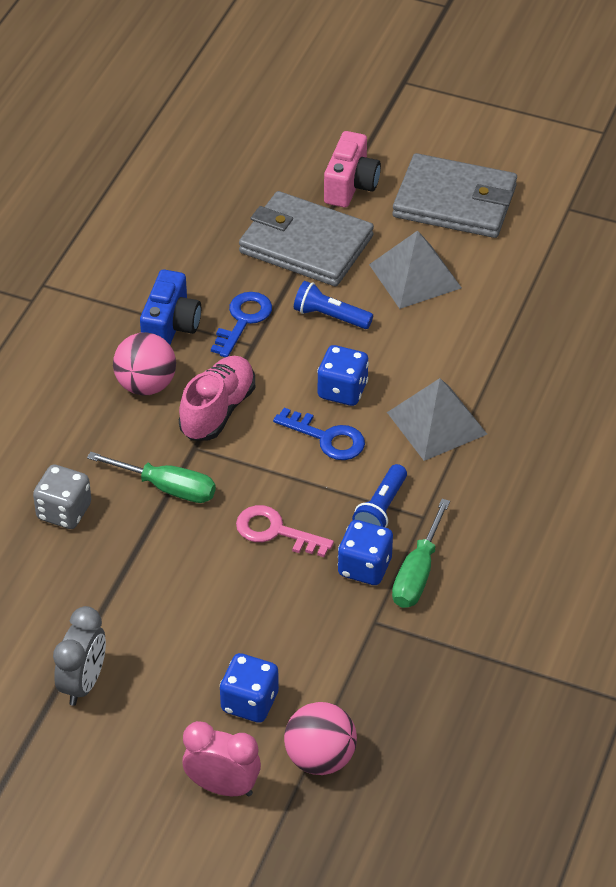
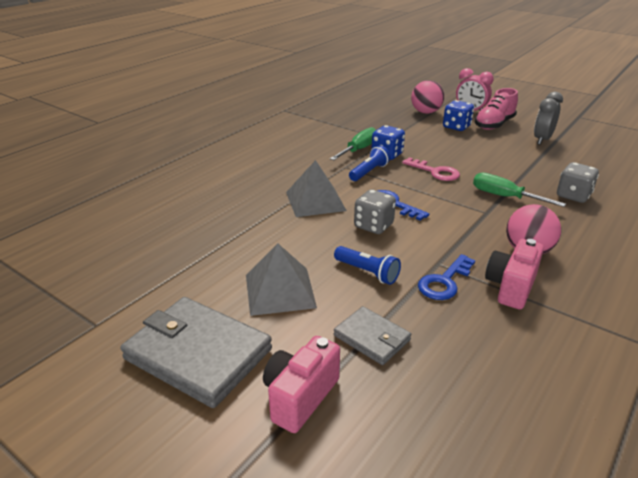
camera: 165 degrees left, 15 degrees down
(171, 327) = (511, 287): blue camera -> pink camera
(218, 410) = (469, 228): pink shoe -> pink shoe (494, 124)
(306, 244) = (372, 338): grey wallet -> grey wallet, size x0.54
(342, 390) = (373, 226): blue dice -> grey dice

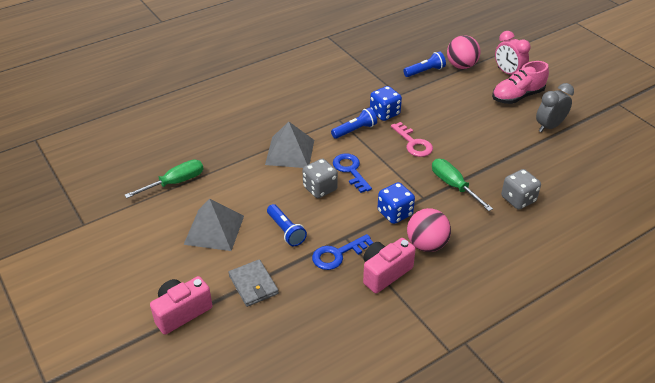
camera: 20 degrees right, 10 degrees up
(198, 354) = (136, 264): grey wallet -> none
(358, 150) = (363, 102): green screwdriver -> green screwdriver (175, 183)
(397, 120) = (425, 71): none -> blue flashlight
(456, 127) = (477, 92): blue dice -> blue dice (395, 213)

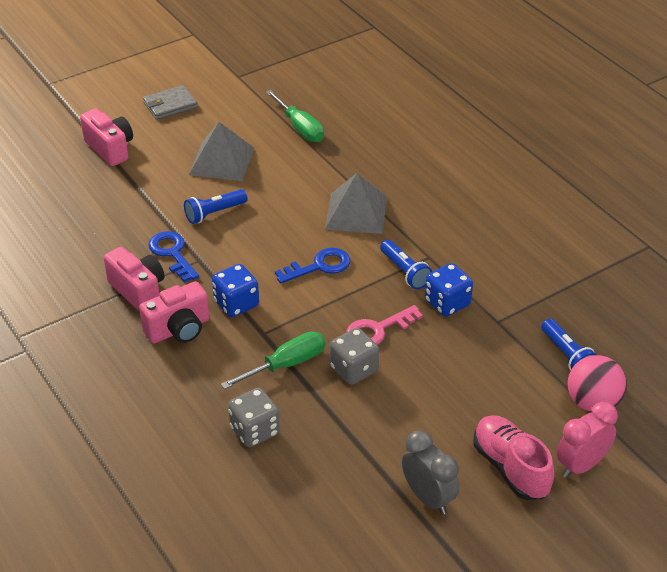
camera: 90 degrees right, 0 degrees up
(253, 285) = (137, 193): grey wallet -> grey wallet (170, 105)
(320, 188) = (285, 239): grey dice -> grey dice (354, 369)
(426, 244) = (179, 329): pink ball -> pink camera

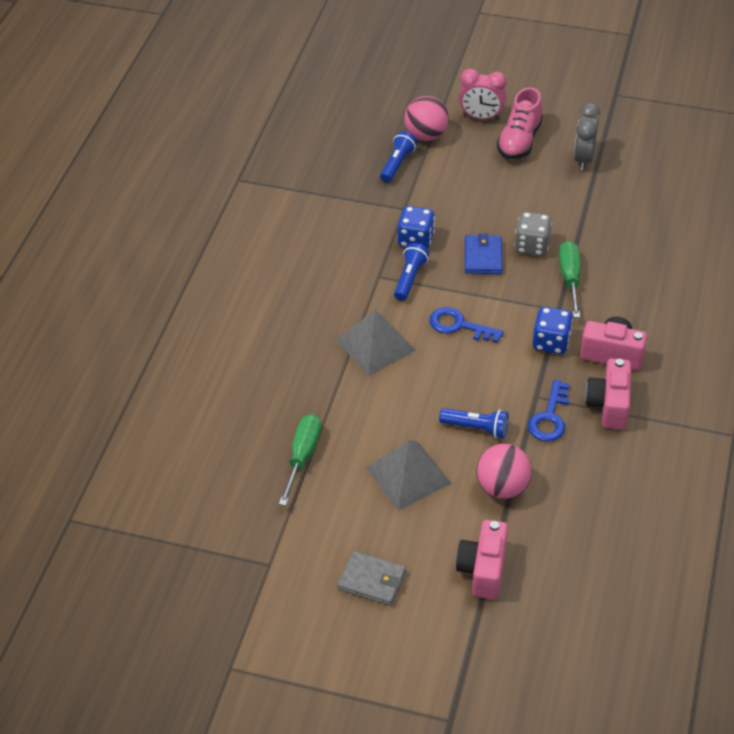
camera: 130 degrees left, 5 degrees up
(152, 194) = (502, 487): none -> pink ball
(254, 431) = (638, 256): grey dice -> none
(286, 365) = (570, 279): green screwdriver -> green screwdriver turned 75 degrees clockwise
(378, 330) = (483, 257): pink key -> blue wallet

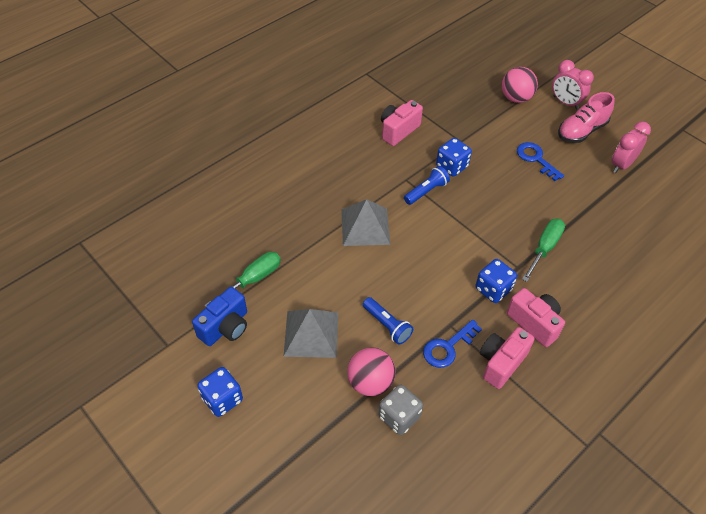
camera: 30 degrees right, 5 degrees up
(315, 515) = (225, 327): none -> blue camera
(372, 580) = (222, 399): grey wallet -> blue dice
(397, 164) = (480, 109): blue flashlight -> none
(459, 326) = (434, 242): blue key -> blue key (536, 159)
(483, 257) = (491, 201): blue wallet -> none
(483, 570) = (305, 440): pink camera -> pink camera (398, 131)
(532, 246) = (533, 210): grey dice -> grey dice (399, 417)
(583, 159) = (621, 165): grey clock -> pink clock

